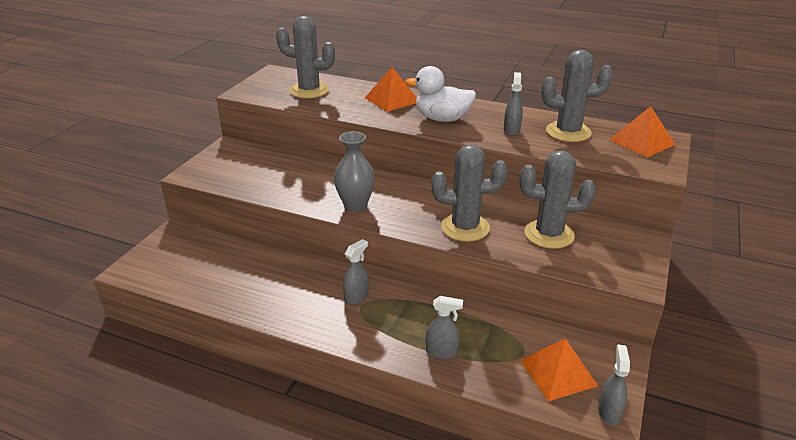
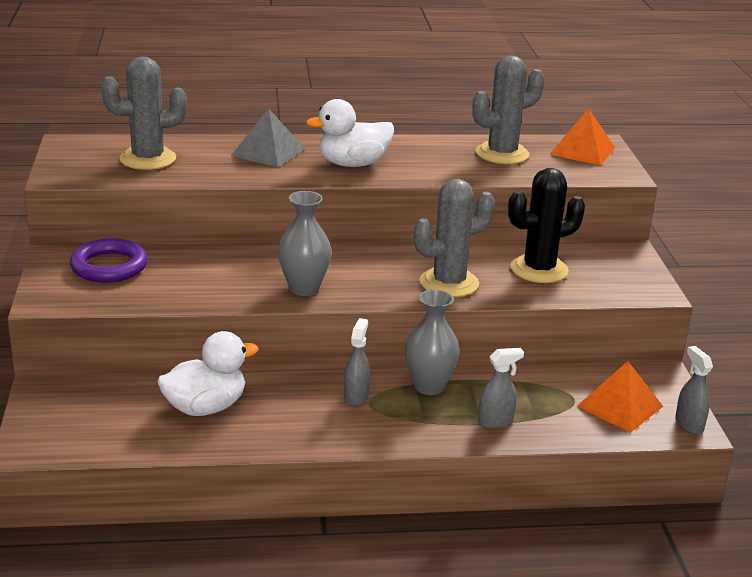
camera: 30 degrees left, 5 degrees down
(250, 160) = (109, 266): none -> purple ring
(252, 275) = (205, 407): none -> white duck
(392, 99) = (268, 152): orange pyramid -> grey pyramid
(416, 305) = (429, 386): none -> grey vase
(511, 130) = (442, 163): grey spray bottle -> none
(549, 234) = (539, 269): grey cactus -> black cactus

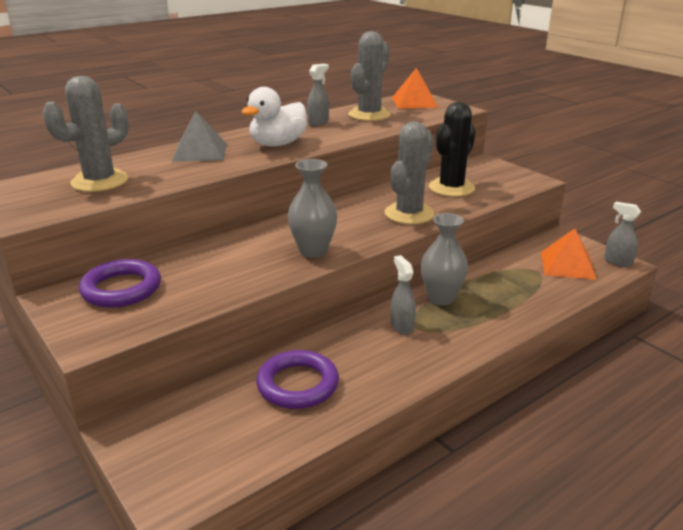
camera: 30 degrees left, 0 degrees up
(205, 407) = (298, 384): white duck -> purple ring
(496, 421) = (514, 305): grey spray bottle -> grey spray bottle (318, 122)

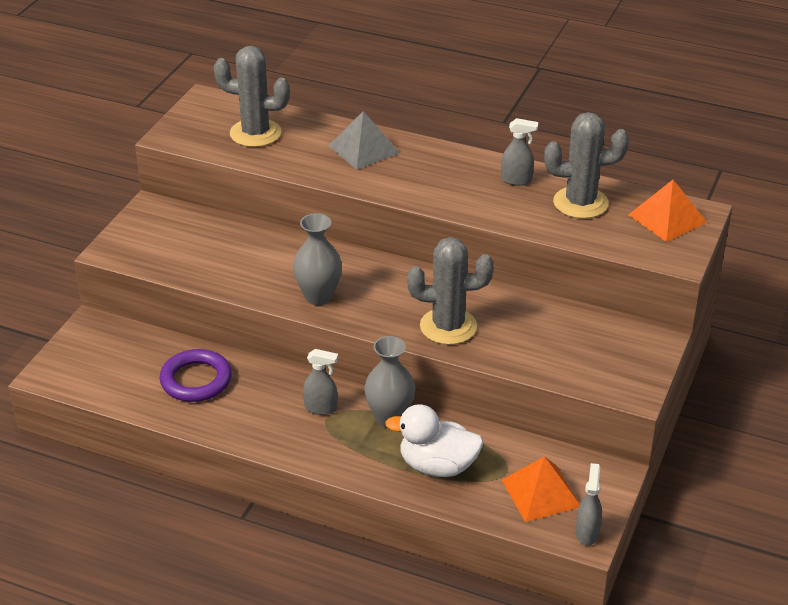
camera: 60 degrees right, 10 degrees up
(121, 289) = (182, 229): purple ring -> none
(278, 144) = (426, 182): white duck -> white duck (437, 466)
(402, 326) = (321, 408): grey spray bottle -> grey spray bottle turned 60 degrees clockwise
(451, 188) = (545, 335): black cactus -> none

